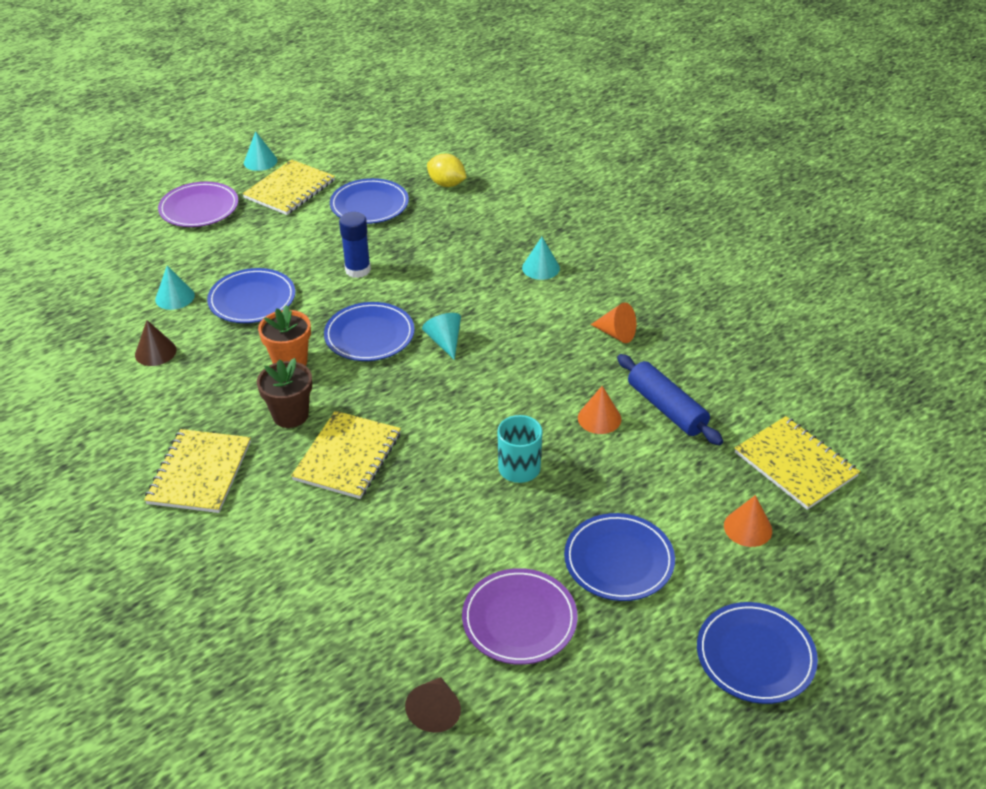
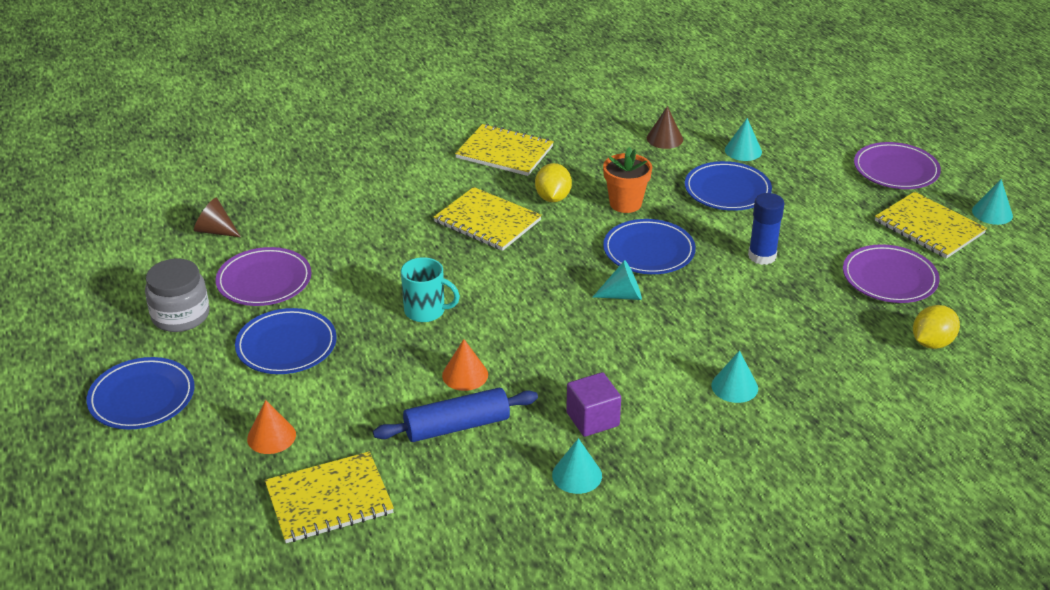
camera: 105 degrees right, 5 degrees down
(290, 415) = (553, 198): brown flower pot -> yellow lemon
(369, 205) = (889, 278): blue plate -> purple plate
(612, 678) = (180, 315): none -> grey jar
(616, 334) = (592, 419): orange cone -> purple cube
(683, 332) = (577, 475): none -> turquoise cone

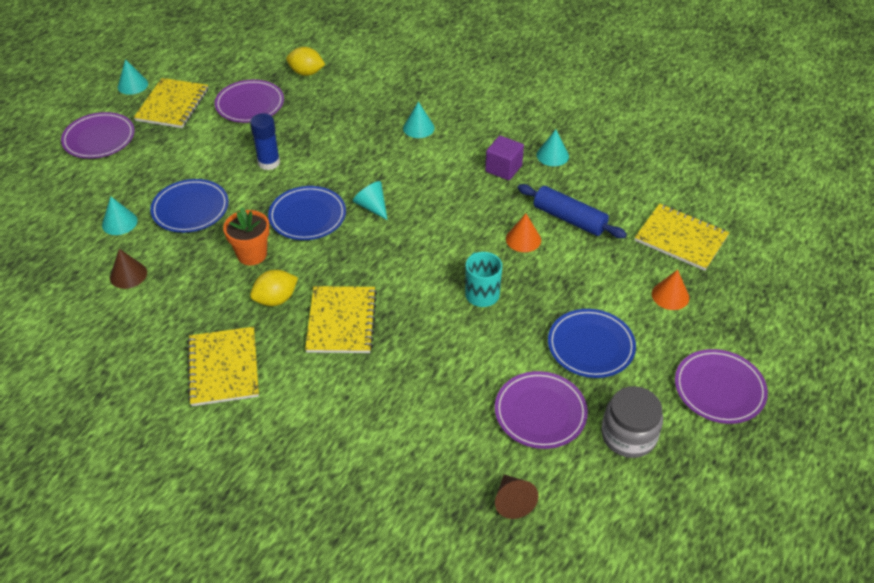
camera: 125 degrees left, 10 degrees up
(142, 397) = (719, 389): blue plate -> purple plate

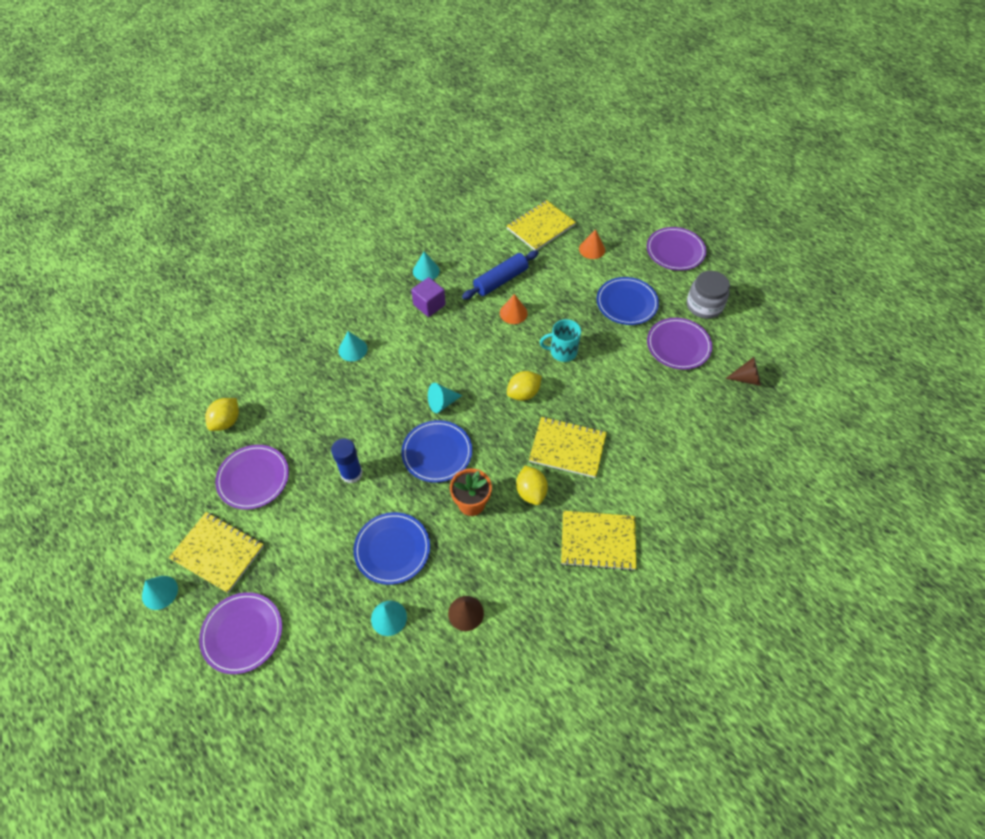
camera: 75 degrees left, 10 degrees up
(406, 269) = (523, 393): none -> yellow lemon

